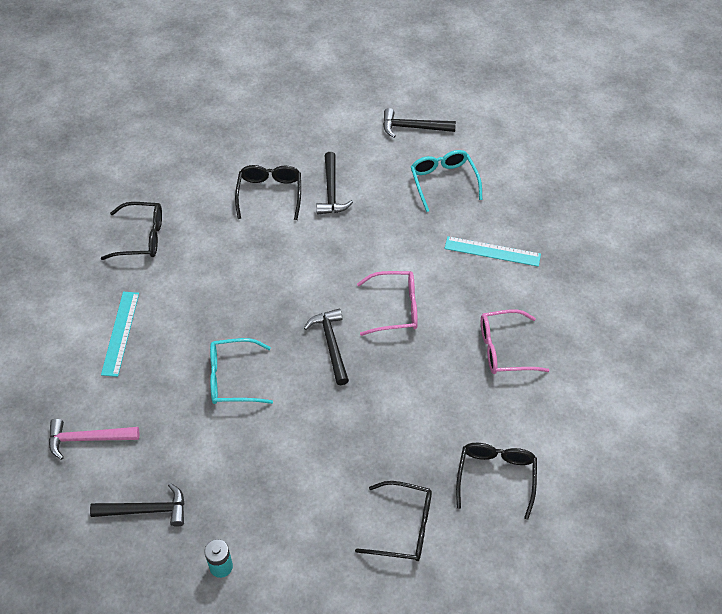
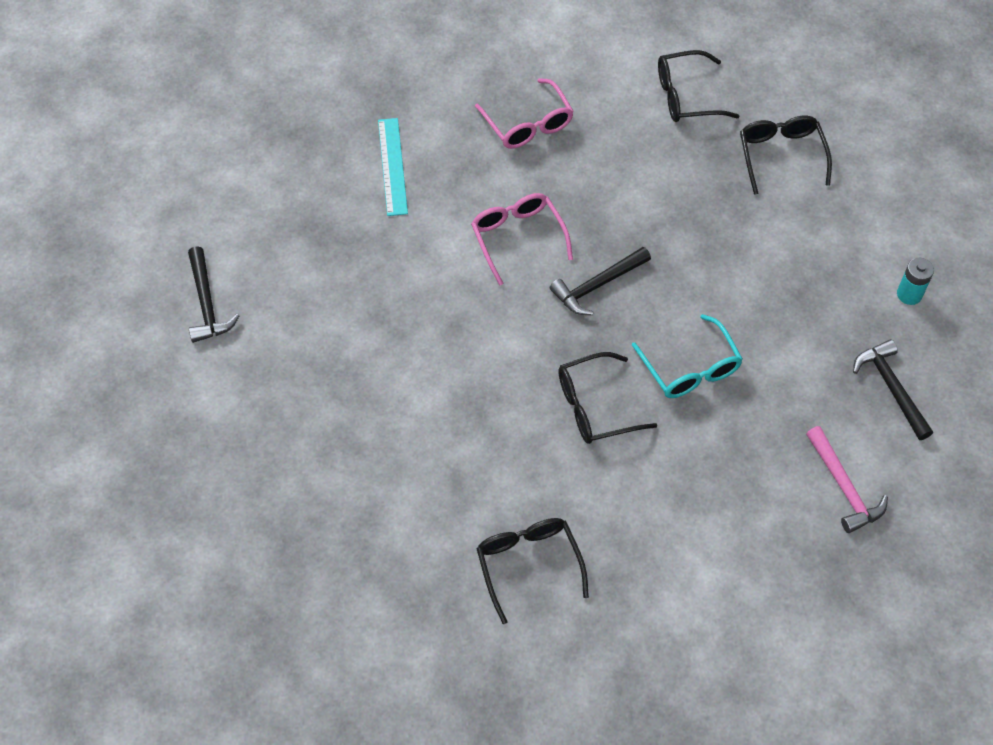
camera: 110 degrees left, 5 degrees up
(120, 333) = (688, 519): turquoise ruler -> none
(270, 194) = (391, 434): black glasses -> black glasses (596, 406)
(331, 191) = (358, 363): black hammer -> none
(443, 182) = (297, 243): turquoise glasses -> none

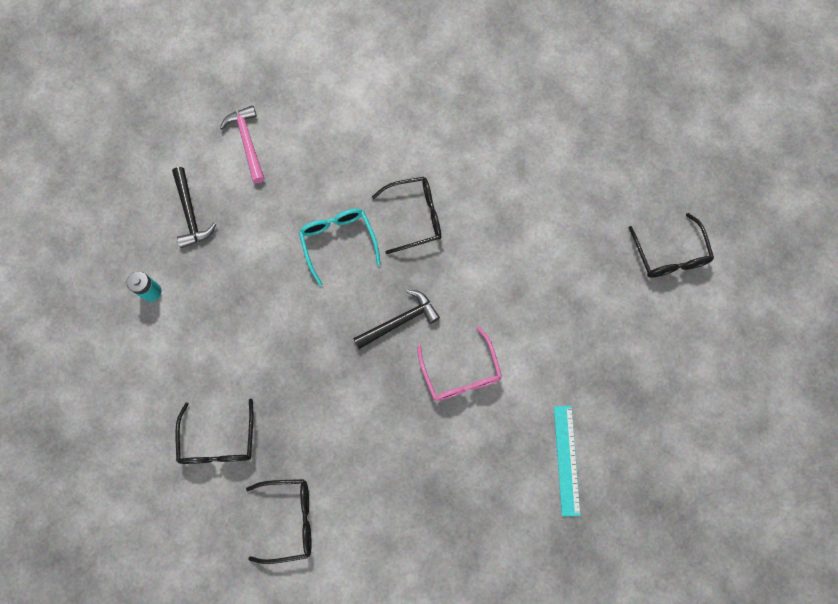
camera: 175 degrees left, 15 degrees up
(207, 303) = (717, 331): black hammer -> none
(527, 123) = (441, 499): pink glasses -> none
(529, 565) = (474, 106): black glasses -> black glasses (669, 254)

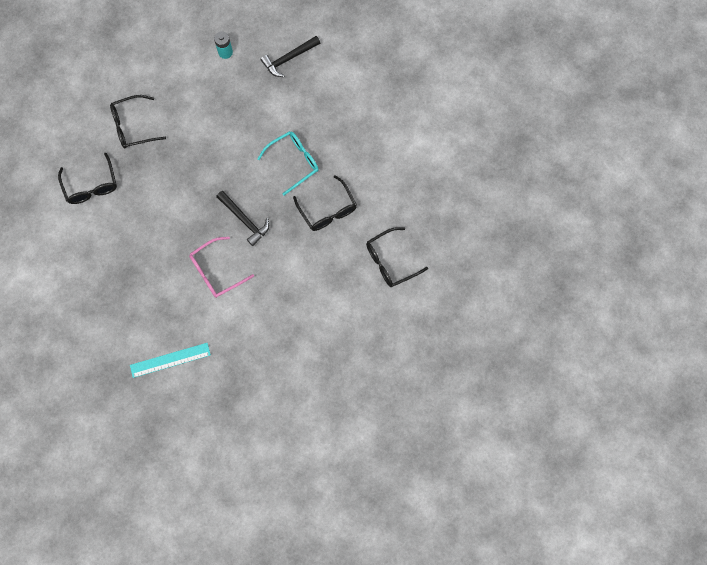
camera: 75 degrees right, 0 degrees up
(247, 142) = (354, 79): pink hammer -> none
(669, 254) = (348, 406): black glasses -> black glasses (391, 261)

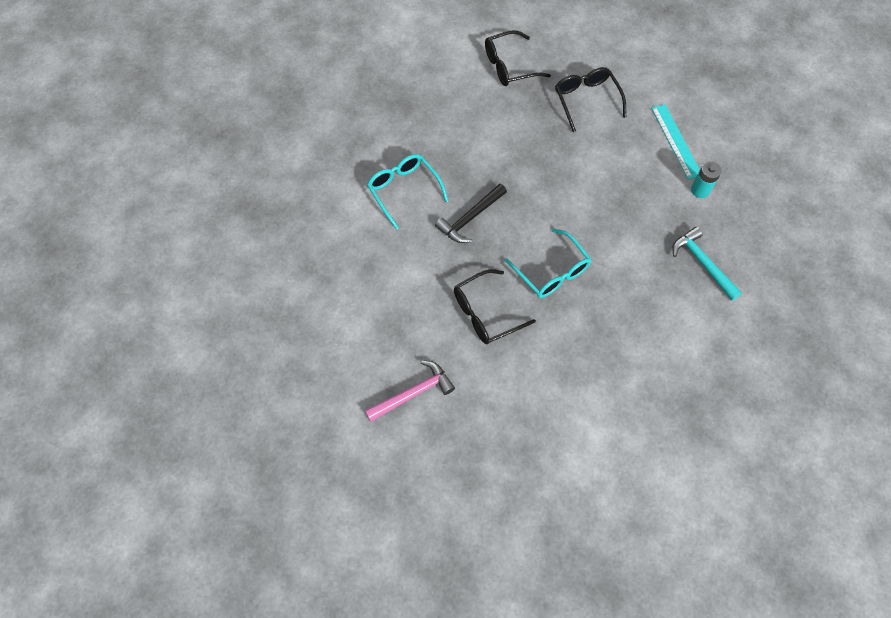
camera: 90 degrees right, 10 degrees down
(170, 360) = (299, 149): turquoise ruler -> turquoise ruler (676, 141)
(217, 271) = (404, 191): pink glasses -> turquoise glasses
(289, 59) = (702, 263): black hammer -> turquoise hammer
(391, 261) = (413, 393): black glasses -> pink hammer

